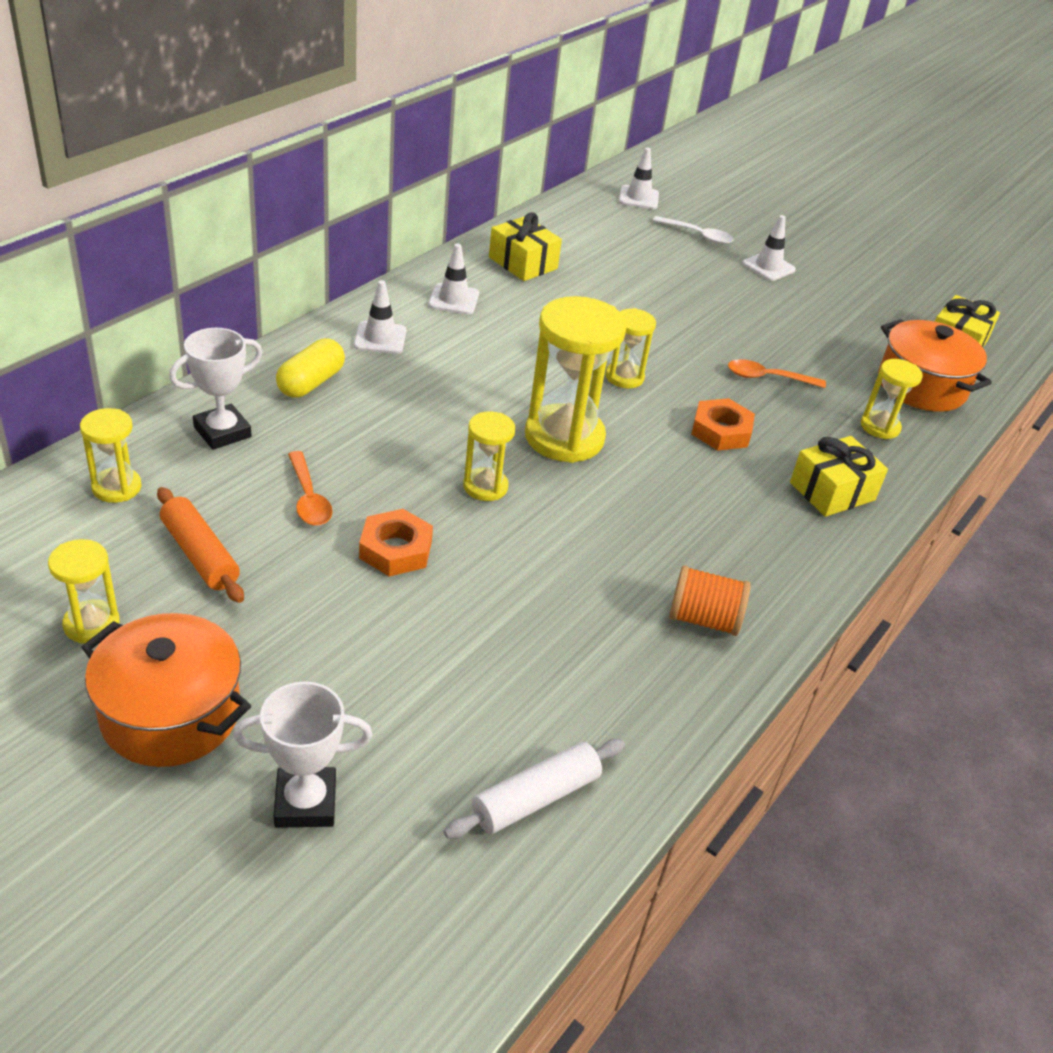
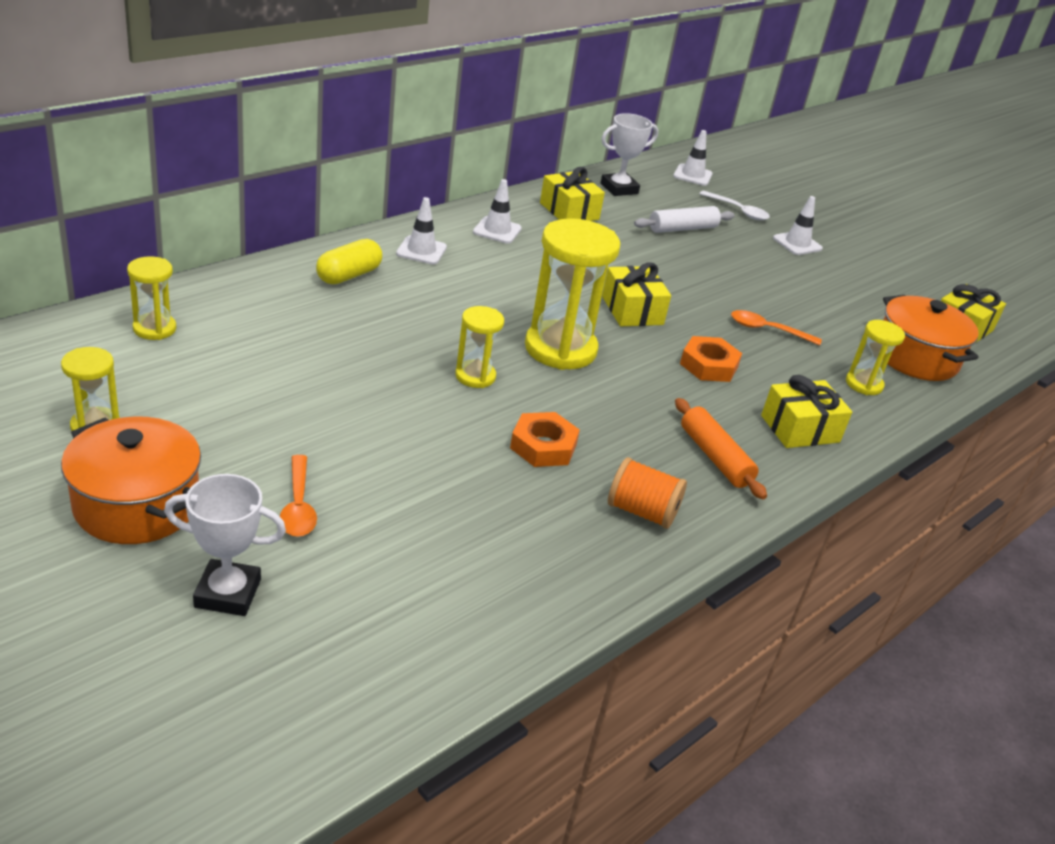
camera: 10 degrees right, 5 degrees down
(200, 554) = (206, 389): orange rolling pin -> orange rolling pin (715, 457)
(222, 432) = (259, 301): white trophy -> white trophy (619, 188)
(308, 498) = (315, 361): orange spoon -> orange spoon (298, 505)
(396, 549) = (378, 412): orange nut -> orange nut (543, 446)
(535, 798) = (435, 627): white rolling pin -> white rolling pin (682, 229)
(624, 377) = (632, 310): yellow hourglass -> yellow gift

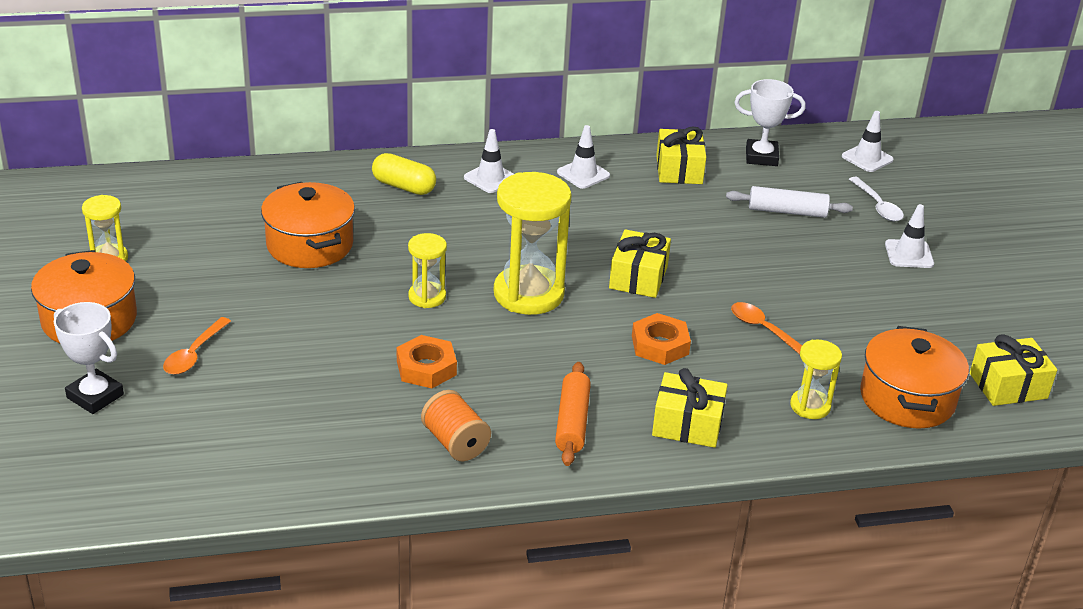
camera: 35 degrees right, 0 degrees up
(154, 329) = (211, 196): yellow hourglass -> none
(311, 354) = (310, 245): none -> orange pot
(349, 275) = (404, 186): yellow capsule -> yellow capsule turned 45 degrees clockwise

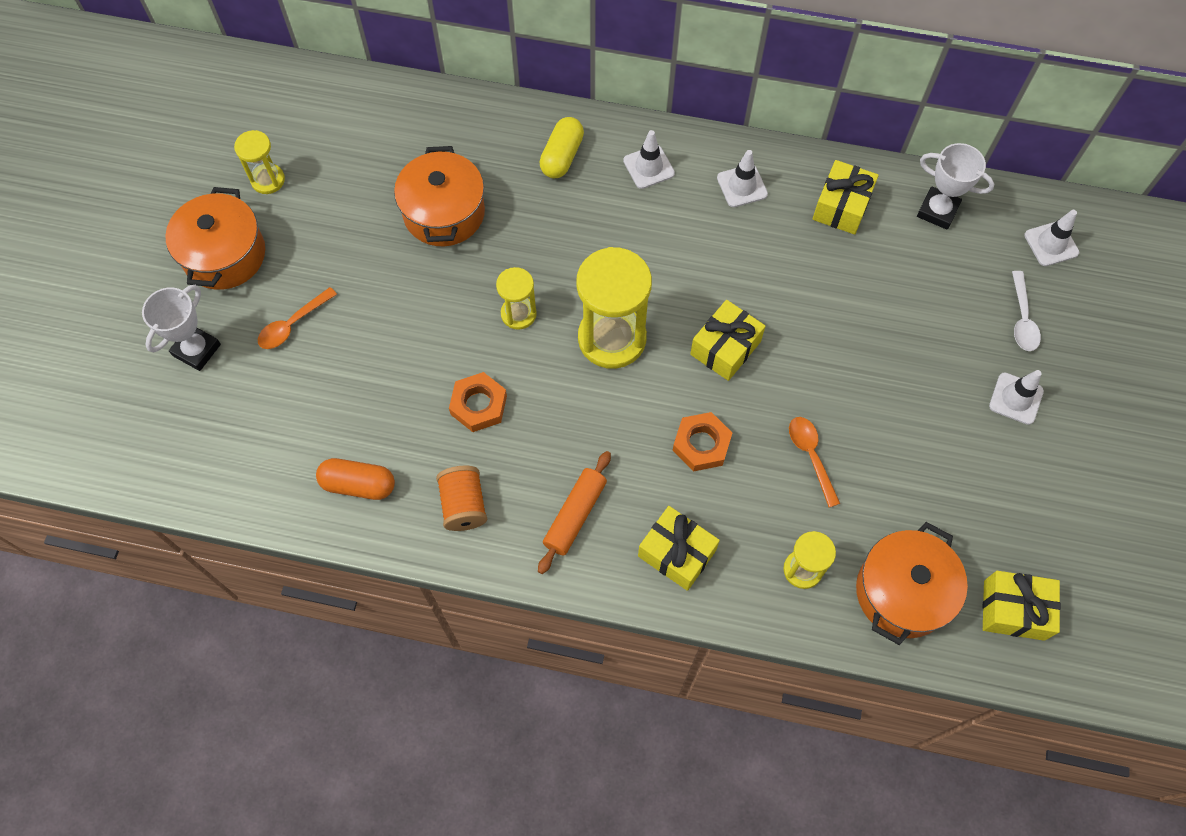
camera: 25 degrees right, 30 degrees up
(95, 396) = (197, 350): white trophy -> white trophy turned 60 degrees clockwise
(334, 455) = (358, 484): none -> orange capsule
(404, 186) = (562, 156): yellow capsule -> yellow capsule turned 60 degrees clockwise
(787, 211) = (921, 299): white rolling pin -> none

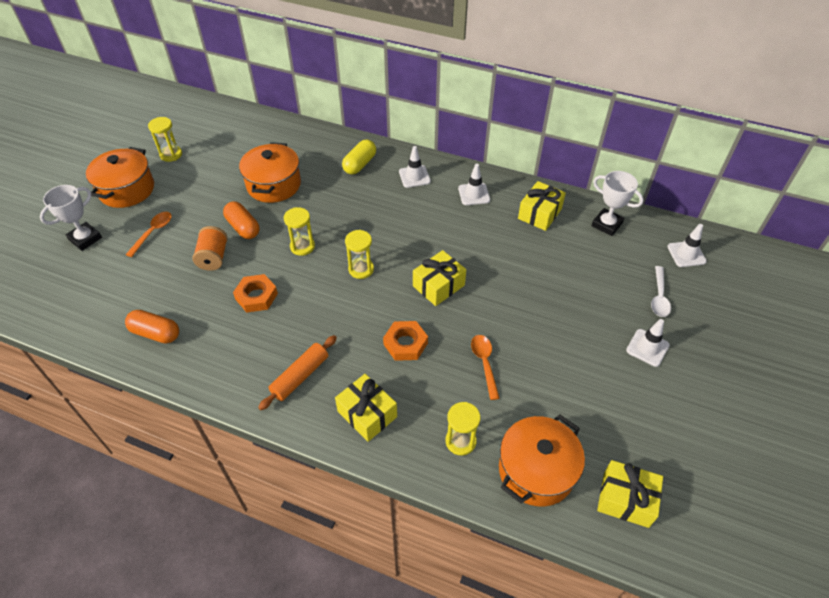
camera: 10 degrees right, 15 degrees down
(293, 324) = (153, 233): orange spoon -> orange spoon turned 150 degrees clockwise
(423, 295) = (243, 227): none -> orange capsule
(464, 505) = (223, 357): orange spool -> orange spool (213, 257)
(612, 338) = (361, 269): yellow hourglass -> yellow hourglass, size x0.53

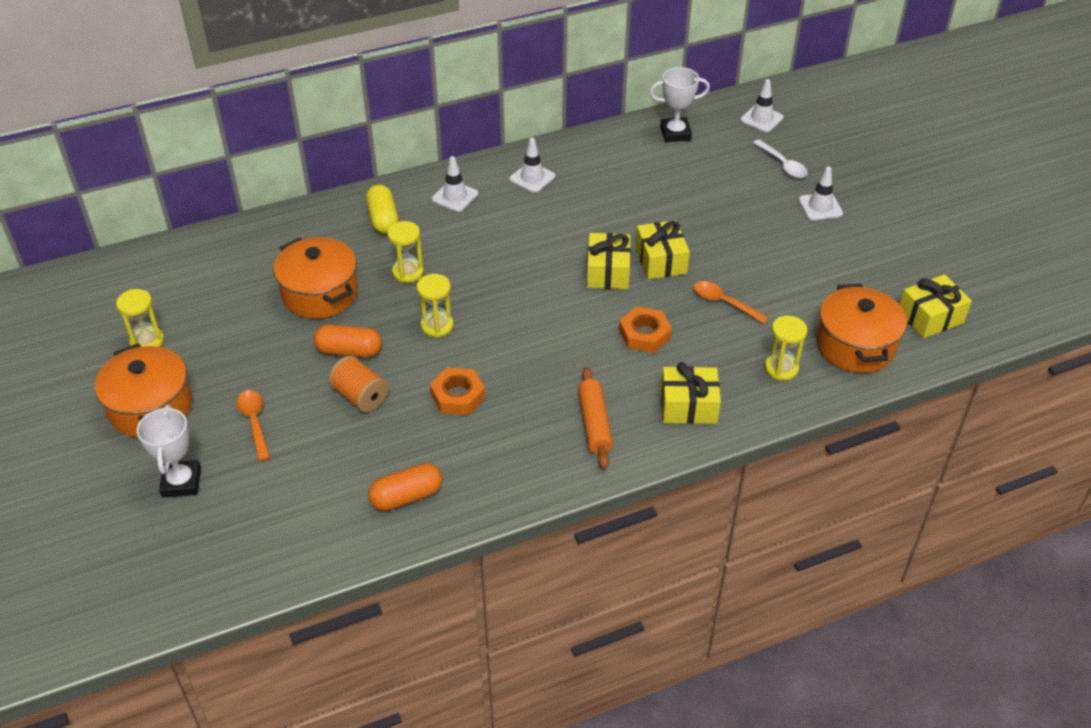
camera: 45 degrees left, 5 degrees down
(361, 269) = (521, 306): yellow hourglass -> yellow hourglass (408, 272)
(539, 214) = (611, 159): yellow gift -> yellow gift (661, 260)

